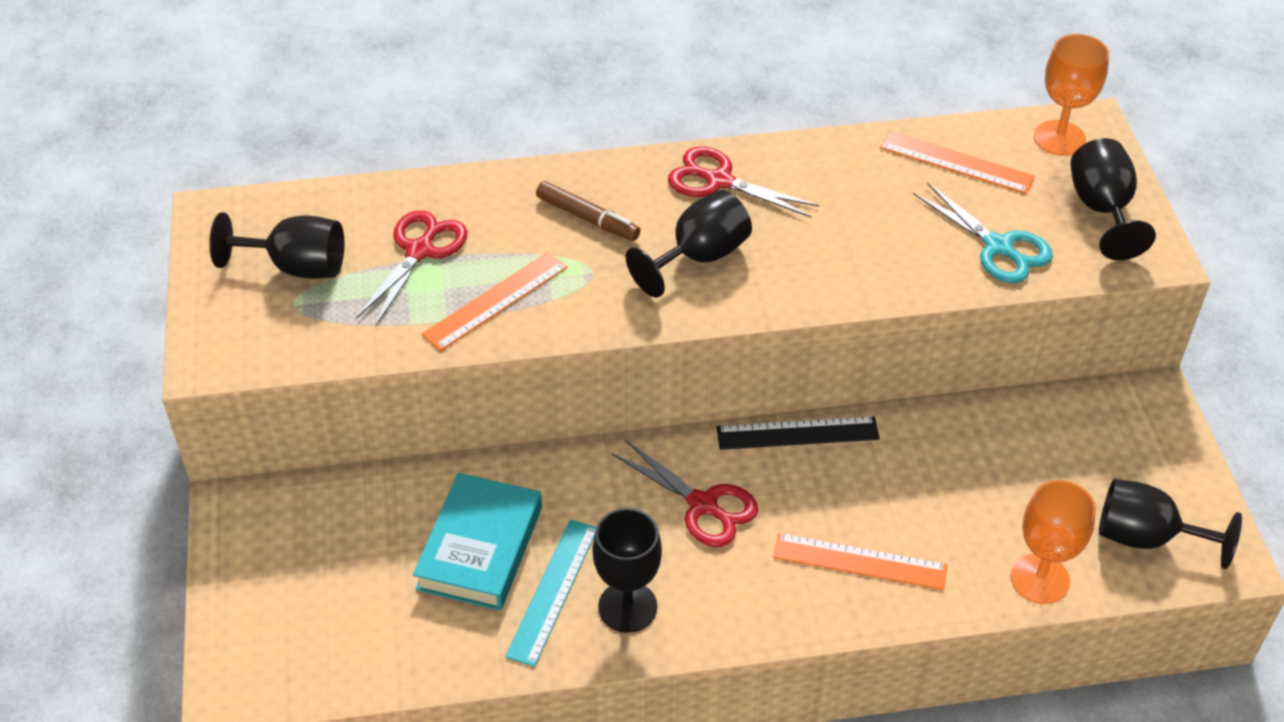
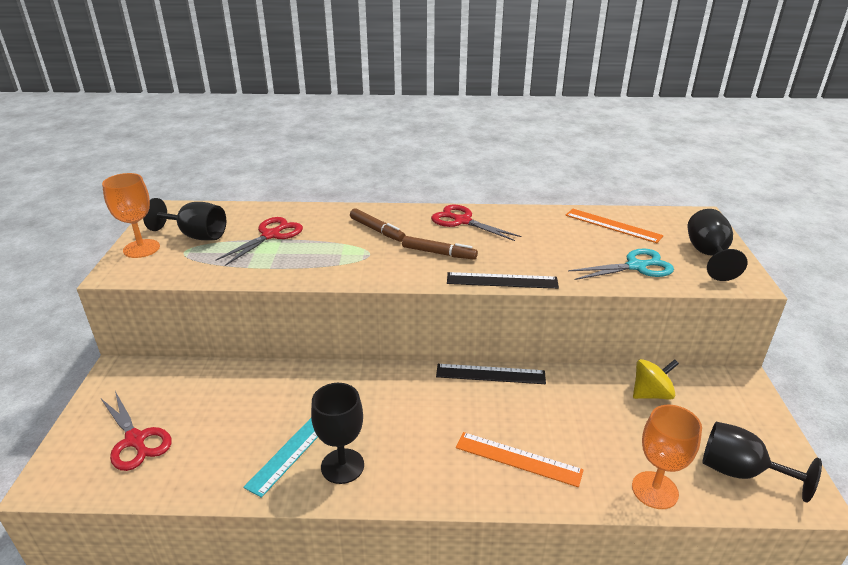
camera: 10 degrees right, 15 degrees down
(480, 548) = (257, 414): turquoise book -> none
(495, 300) = (304, 261): orange ruler -> none
(699, 257) = (439, 253): black goblet -> brown marker
(703, 505) = (415, 408): red scissors -> red scissors (135, 440)
(806, 301) = (502, 281): none -> black ruler
(998, 247) = (636, 266): turquoise scissors -> turquoise scissors turned 75 degrees counterclockwise
(1027, 435) = (651, 394): none -> yellow spinning top
(1059, 138) = (680, 220): orange goblet -> orange goblet (141, 248)

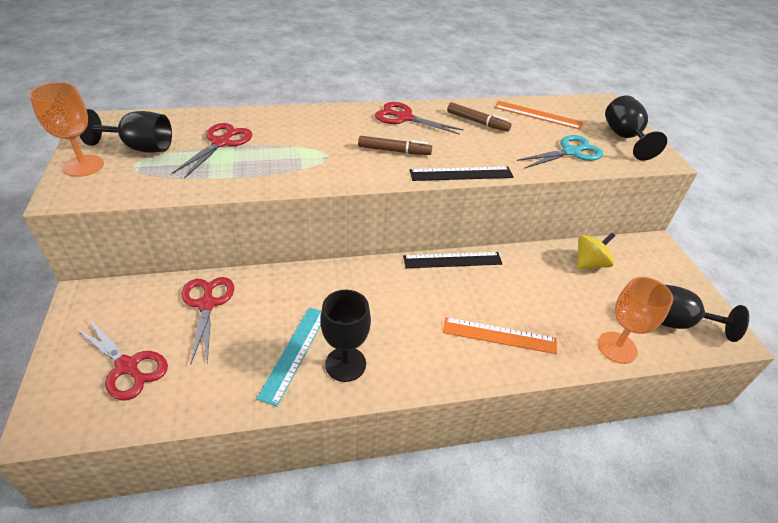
camera: 15 degrees left, 10 degrees up
(226, 391) = (207, 304): none -> red scissors
(377, 230) = (327, 131): brown marker -> brown marker (477, 122)

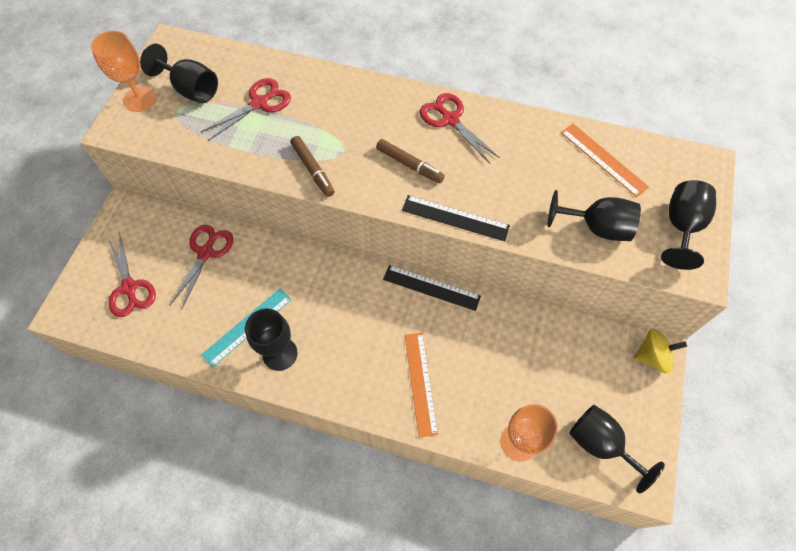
camera: 30 degrees right, 20 degrees up
(477, 122) = (525, 149): brown marker -> brown marker (313, 169)
(499, 335) = (420, 383): orange ruler -> orange ruler turned 45 degrees clockwise
(571, 152) = (596, 227): turquoise scissors -> black goblet
(589, 263) = (565, 345): yellow spinning top -> yellow spinning top (652, 356)

